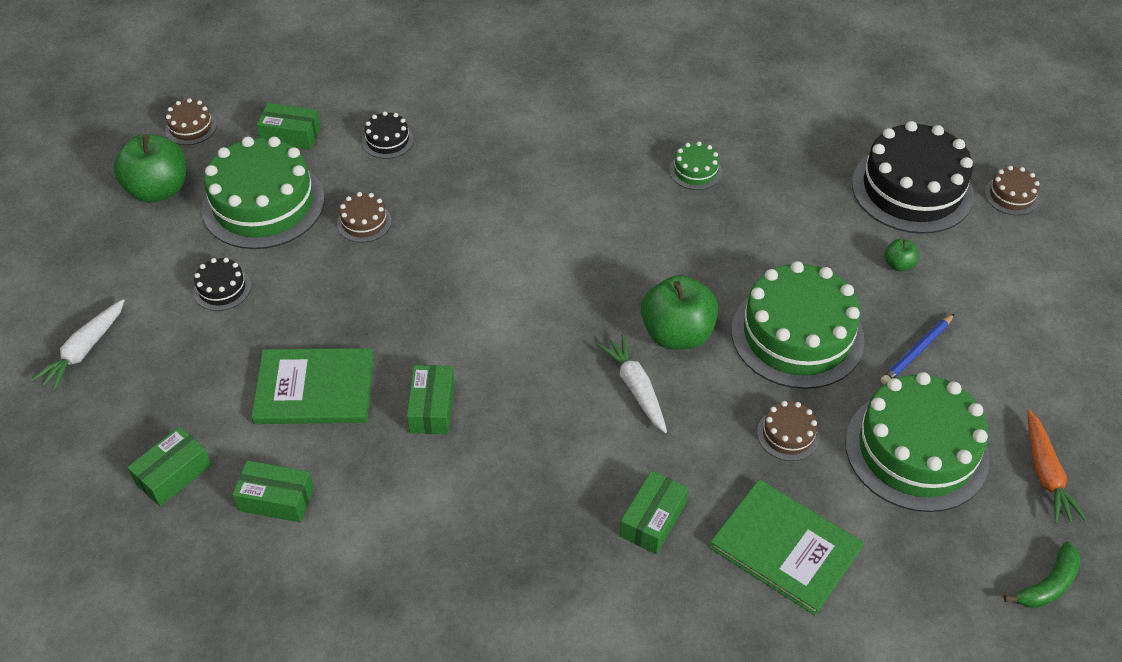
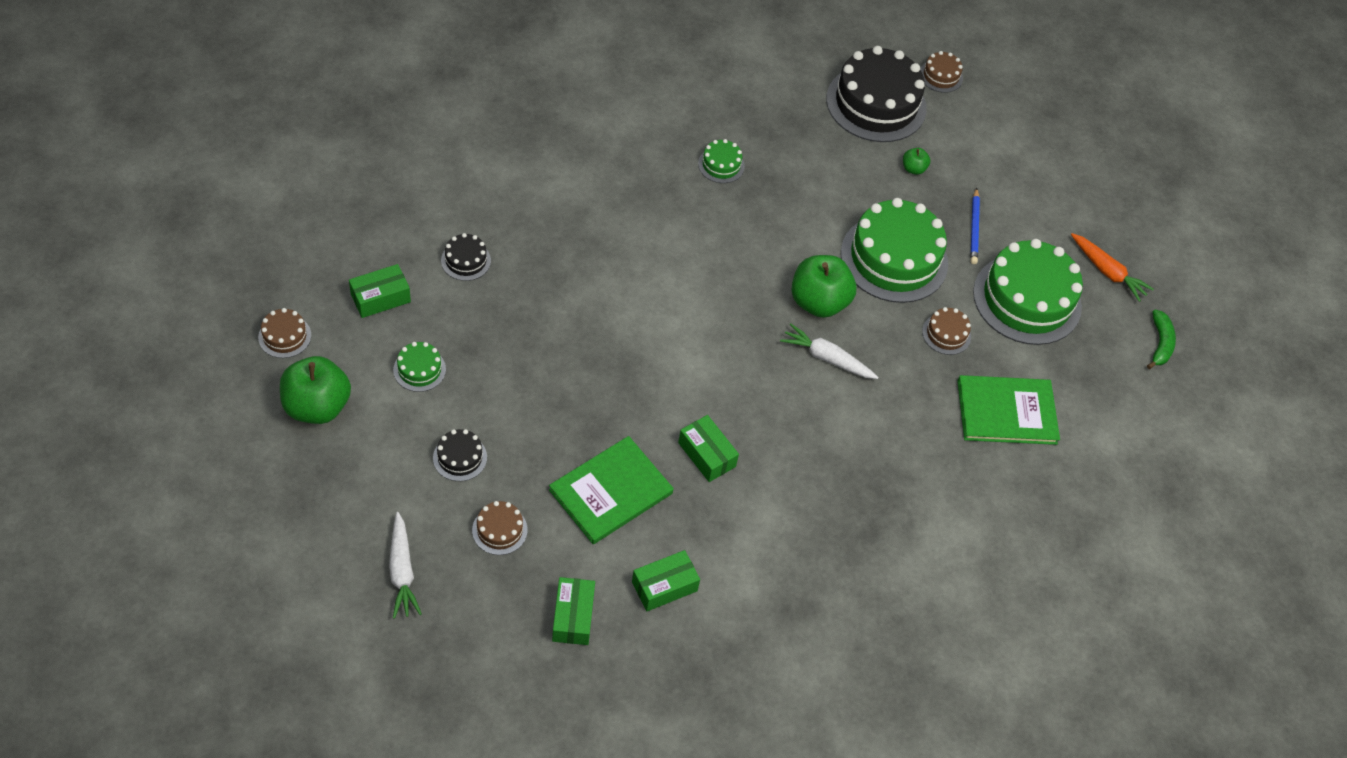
camera: 45 degrees left, 5 degrees up
(263, 204) = (419, 369): green cake -> green cake, size x0.44
(364, 222) = (516, 340): brown cake -> brown cake (499, 530)
(653, 520) = (916, 443): green box -> none

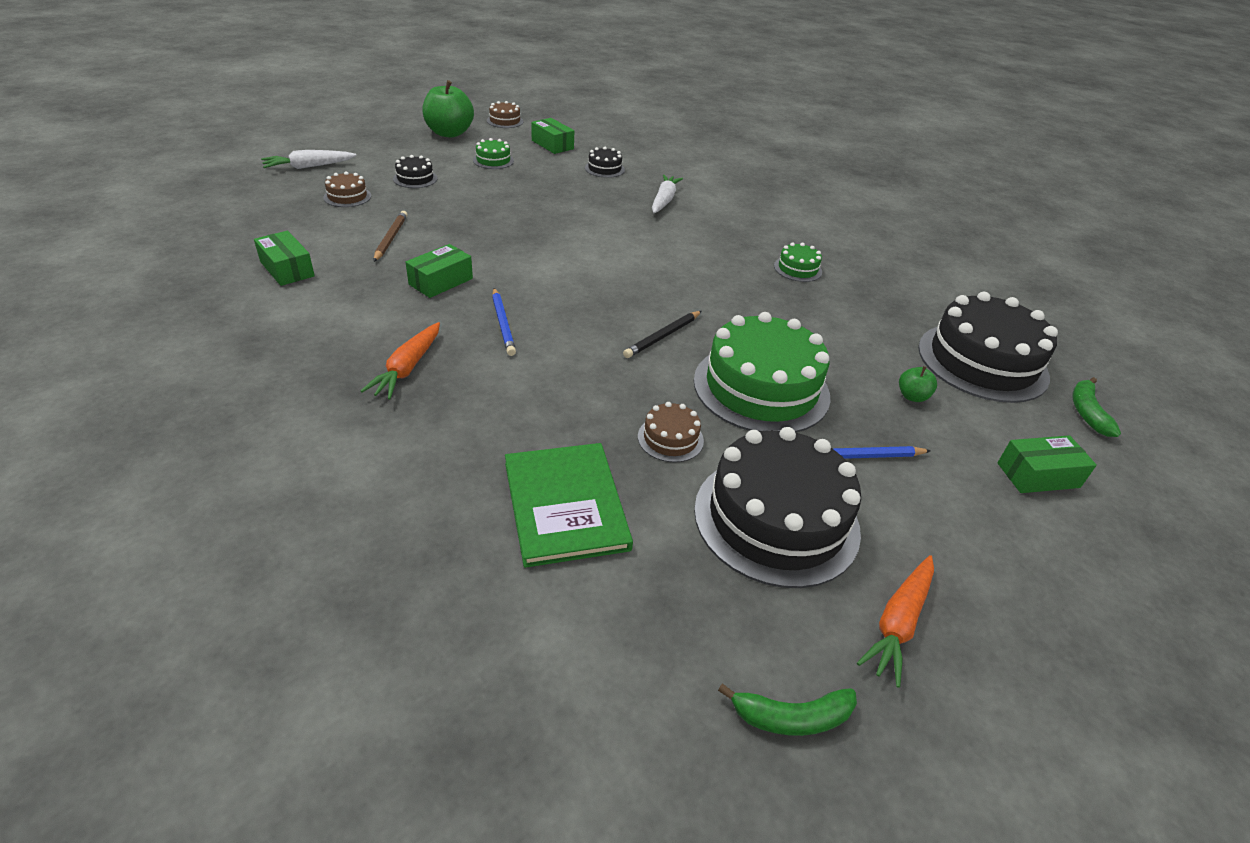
camera: 80 degrees right, 15 degrees down
(573, 617) = (259, 230): green box -> green box (1038, 475)
(611, 492) = (391, 238): green book -> brown pencil
(786, 414) = (503, 324): none -> blue pencil
(818, 302) = (663, 336): green apple -> black pencil
(827, 358) = (589, 346): white carrot -> white carrot (664, 200)
(843, 492) = (407, 368): none -> orange carrot
(941, 76) = (1087, 412): brown cake -> green banana
(1027, 299) = (776, 519): green cake -> black cake

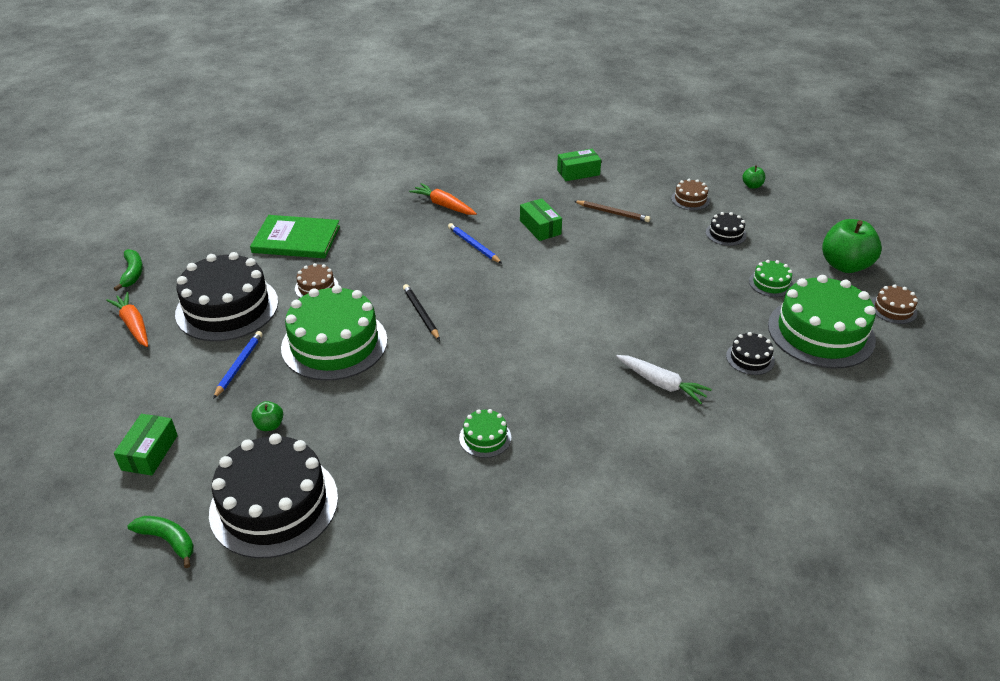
camera: 115 degrees right, 0 degrees up
(309, 166) = (752, 186): white carrot -> green apple
(503, 324) = (473, 245): blue pencil -> blue pencil turned 45 degrees clockwise
(552, 145) = (820, 332): green box -> green cake
(791, 717) = (133, 273): green banana -> green banana turned 150 degrees clockwise

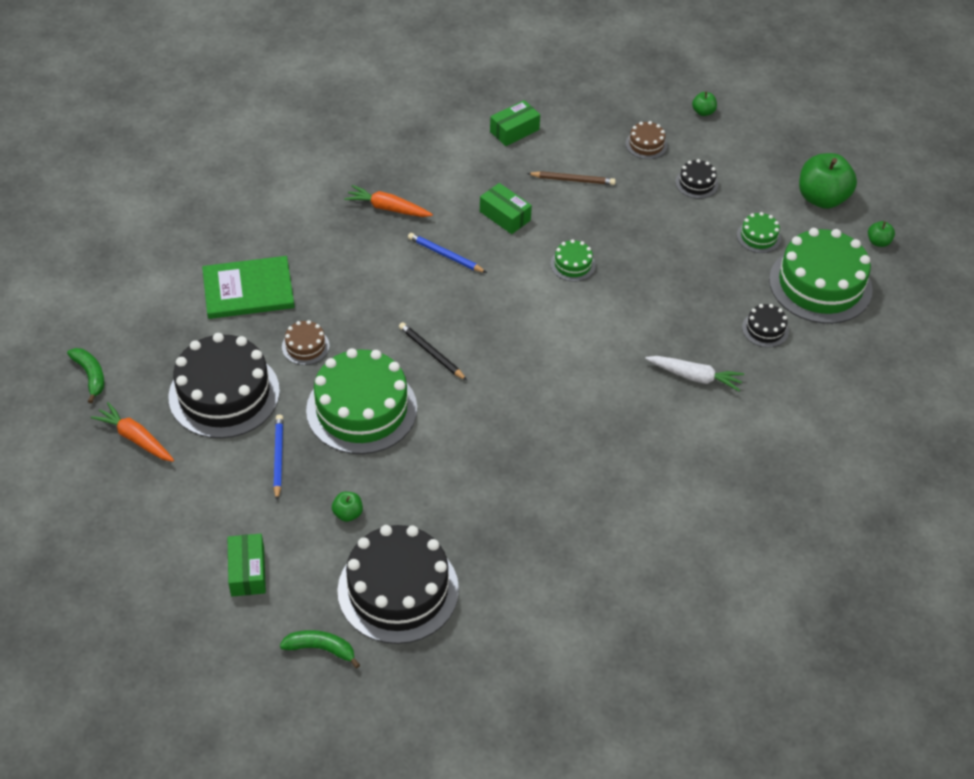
camera: 20 degrees left, 10 degrees up
(485, 437) = (557, 474): green cake -> green cake (572, 264)
(893, 309) = (878, 242): brown cake -> green apple

